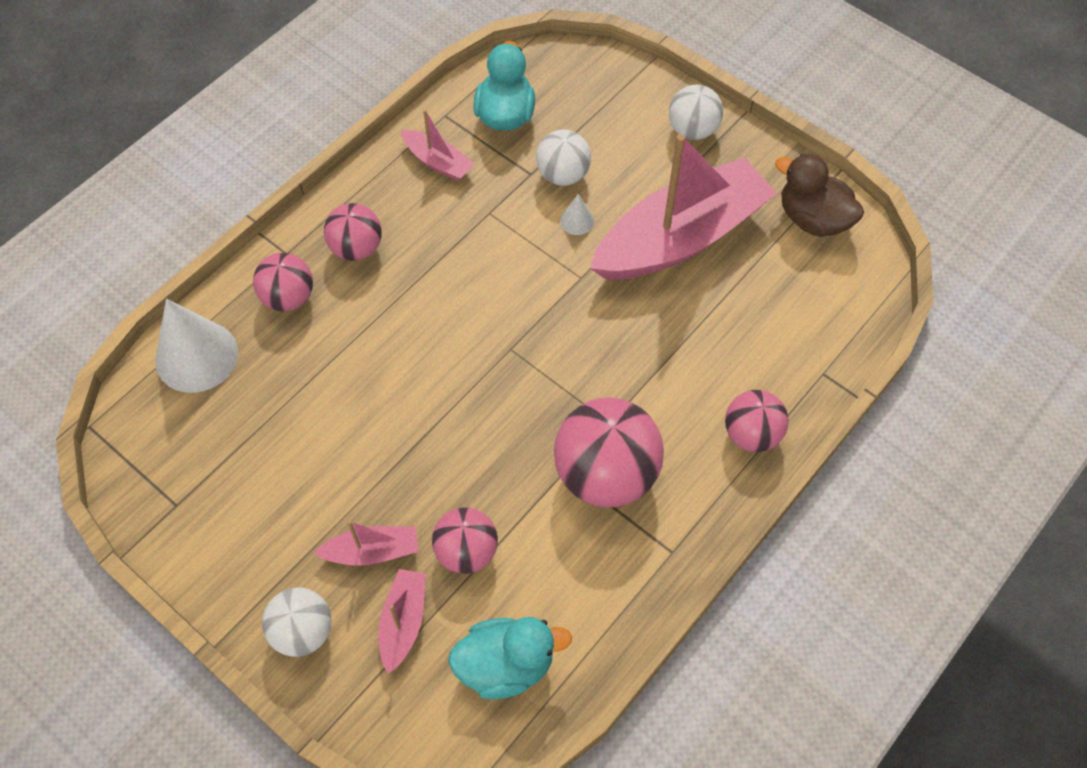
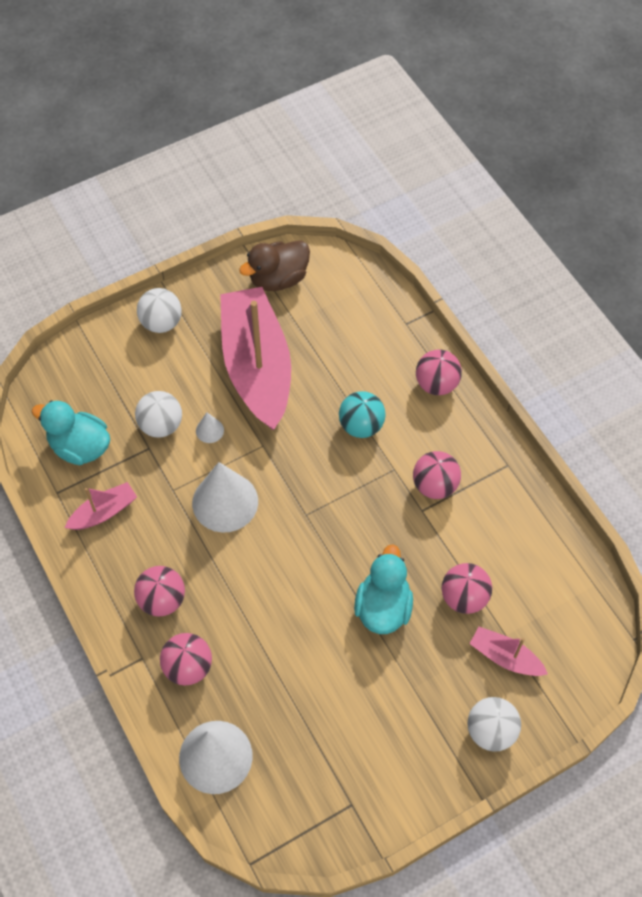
camera: 70 degrees left, 0 degrees up
(372, 551) = (442, 663): pink boat -> none
(494, 265) = (225, 502): none -> white cone
(506, 665) = (557, 597): turquoise duck -> turquoise duck (383, 607)
(606, 474) = (435, 485): pink ball -> pink ball, size x0.59
(652, 369) = (361, 426): none -> turquoise ball

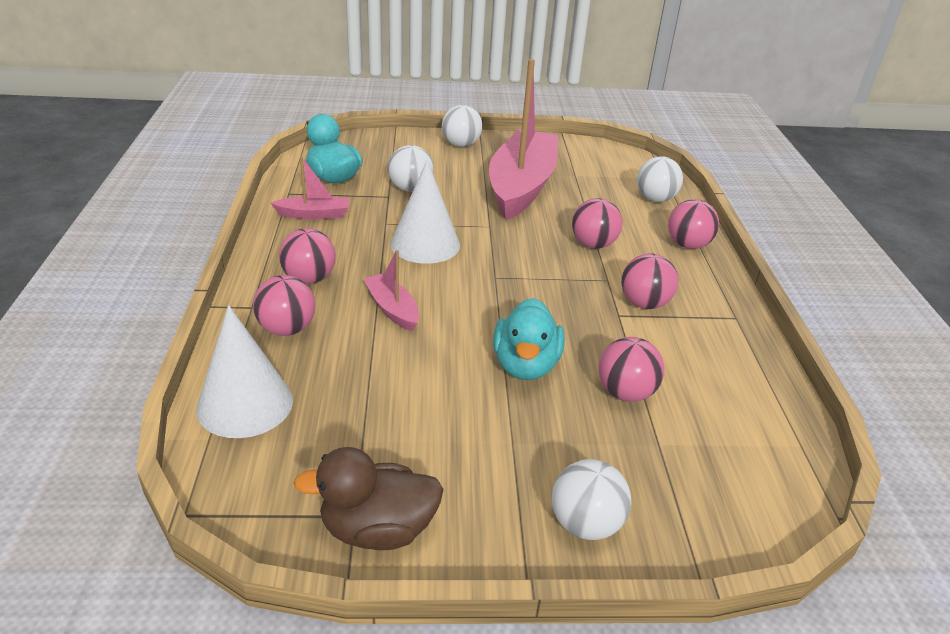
camera: 25 degrees right, 25 degrees down
(209, 430) = (449, 204): white cone -> none
(278, 279) = (577, 153): brown duck -> brown duck (377, 529)
(361, 426) = (593, 244): turquoise ball -> pink ball
(382, 324) = (655, 199): none -> white ball
(383, 607) = (525, 365): turquoise duck -> turquoise duck turned 150 degrees clockwise
(505, 657) = (646, 462): pink boat -> pink boat (392, 309)

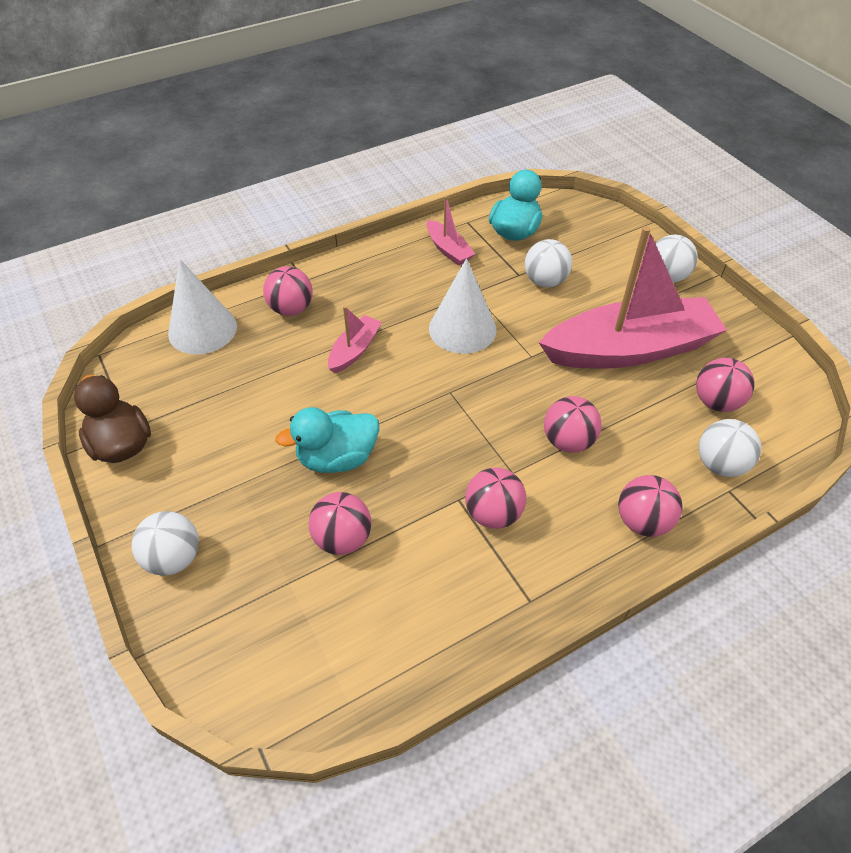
camera: 65 degrees right, 15 degrees up
(309, 279) = (359, 290): pink ball -> pink ball (716, 402)

